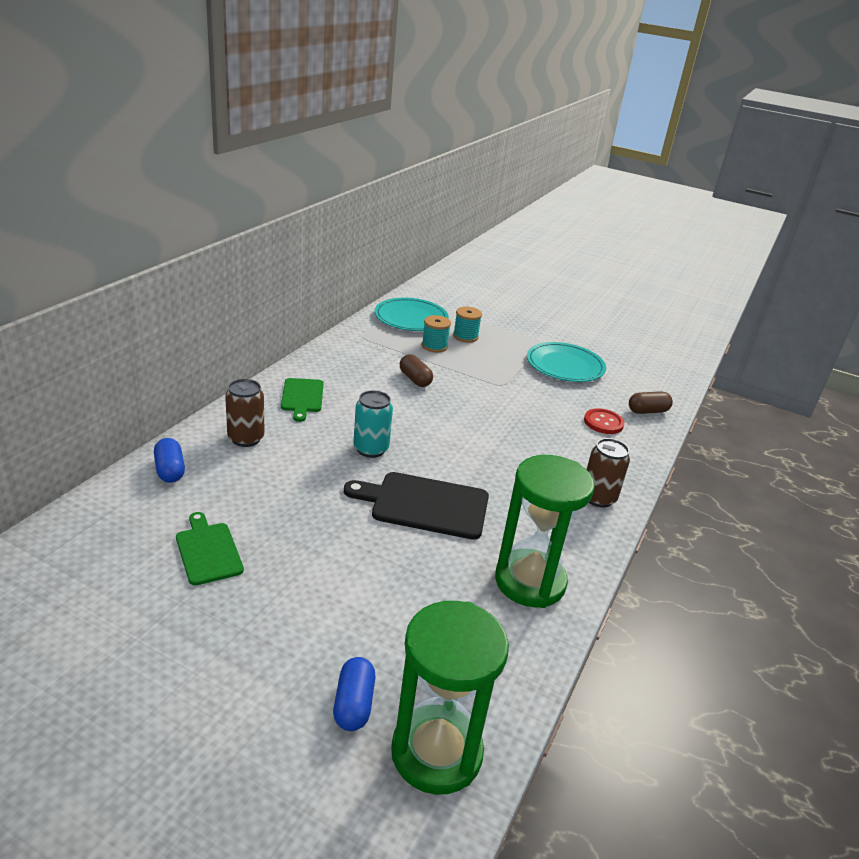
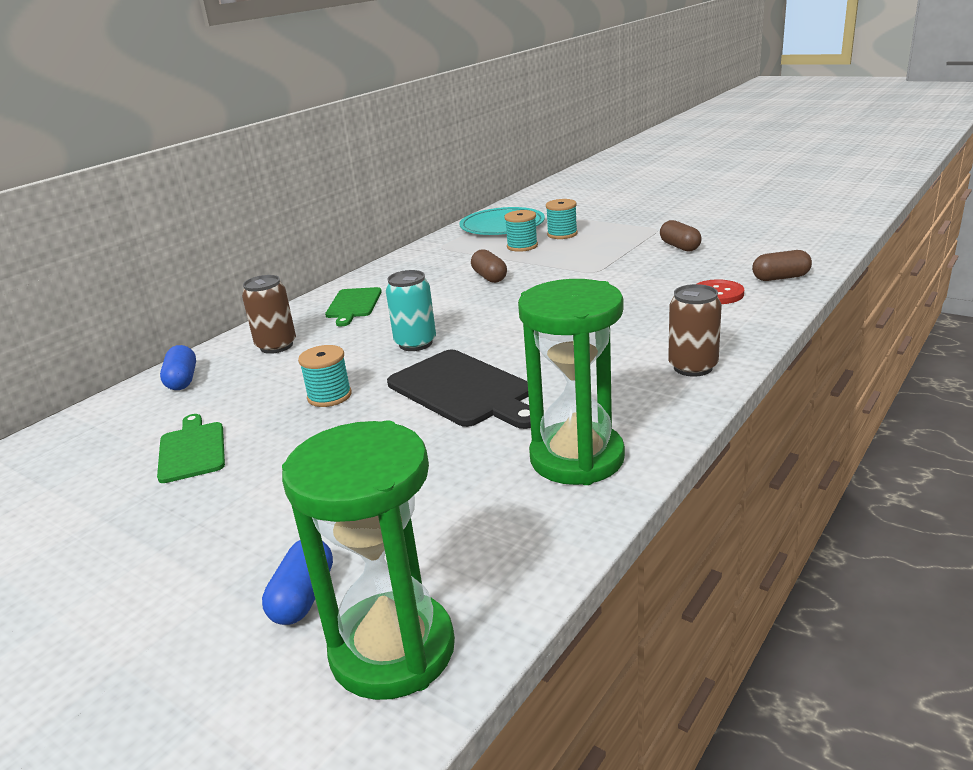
camera: 15 degrees right, 5 degrees down
(312, 501) = (329, 396): none -> turquoise spool
(425, 505) = (463, 390): black cutting board -> black cutting board turned 150 degrees counterclockwise
(565, 366) = (679, 247): turquoise plate -> brown capsule

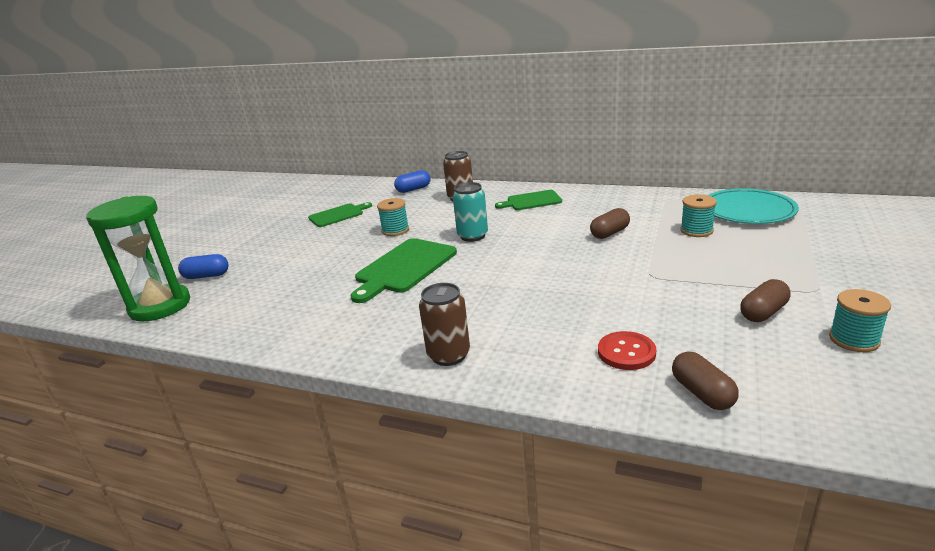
camera: 75 degrees right, 0 degrees up
(463, 390) = (404, 267): black cutting board -> green cutting board
(562, 234) = (748, 242): turquoise spool -> turquoise spool (854, 339)
(577, 458) = (311, 324): green hourglass -> none

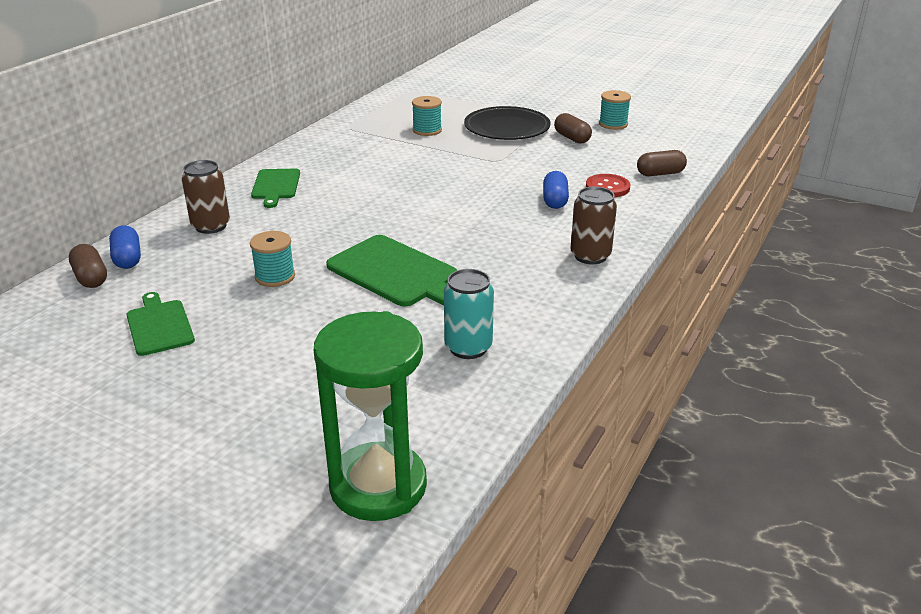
camera: 85 degrees left, 5 degrees up
(206, 276) = (296, 448): blue capsule -> blue capsule (555, 200)
(472, 236) = (344, 227): turquoise can -> turquoise can (468, 347)
(609, 233) = (401, 162): brown capsule -> brown capsule (91, 278)
(747, 210) = (404, 107): turquoise plate -> none
(751, 268) = (507, 128): none -> black plate

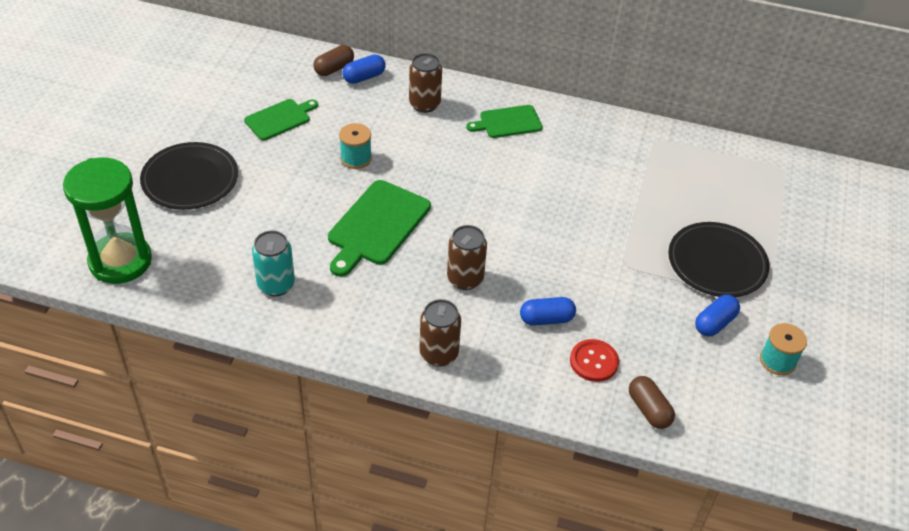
camera: 75 degrees right, 15 degrees up
(235, 410) = (190, 179): none -> black plate
(427, 130) = (677, 199): turquoise spool -> none
(493, 232) = (465, 279): none -> brown can
(572, 138) = (714, 323): brown capsule -> blue capsule

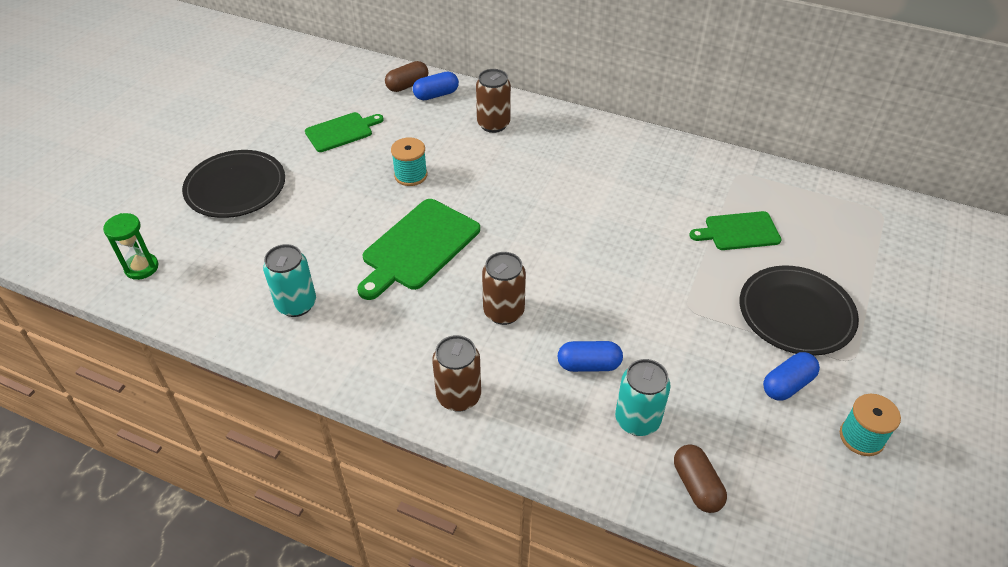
camera: 10 degrees right, 0 degrees up
(120, 261) = (141, 268): green hourglass -> green hourglass, size x0.50
(508, 122) = (578, 146): green cutting board -> green cutting board (739, 231)
(594, 361) = (637, 420): red button -> turquoise can

